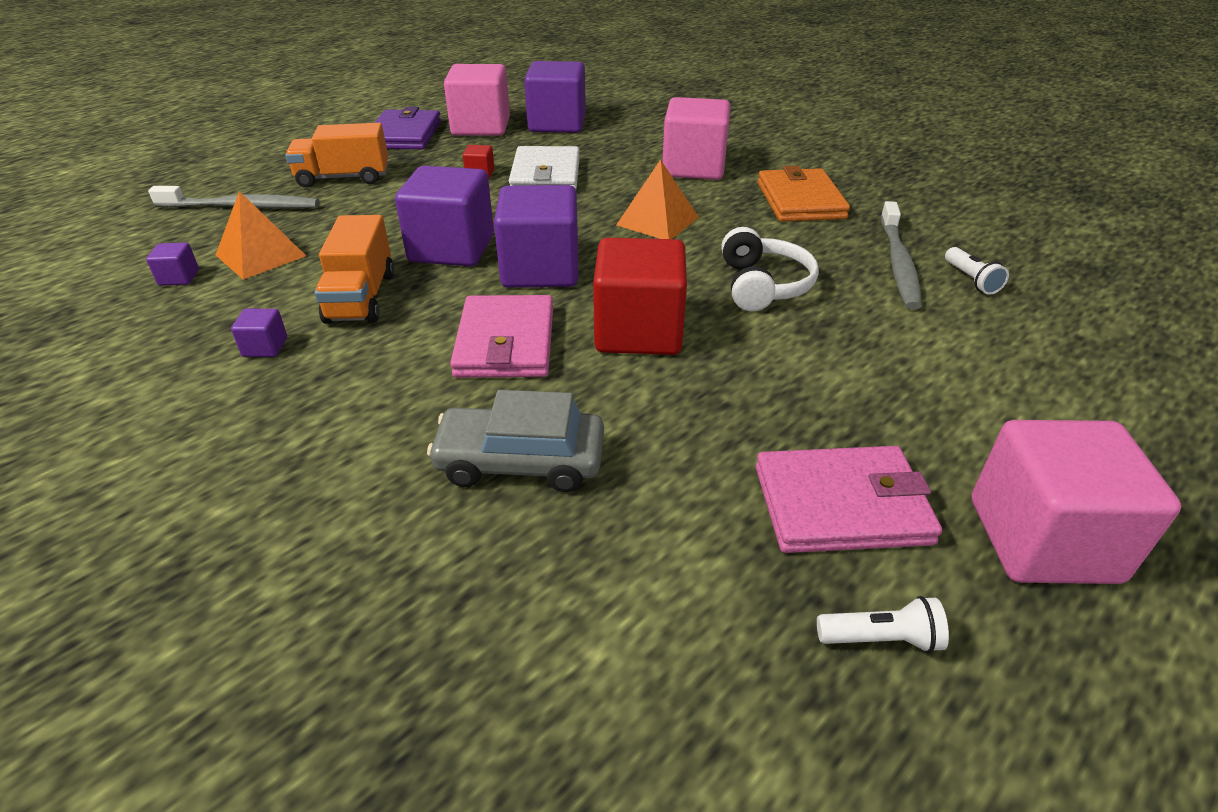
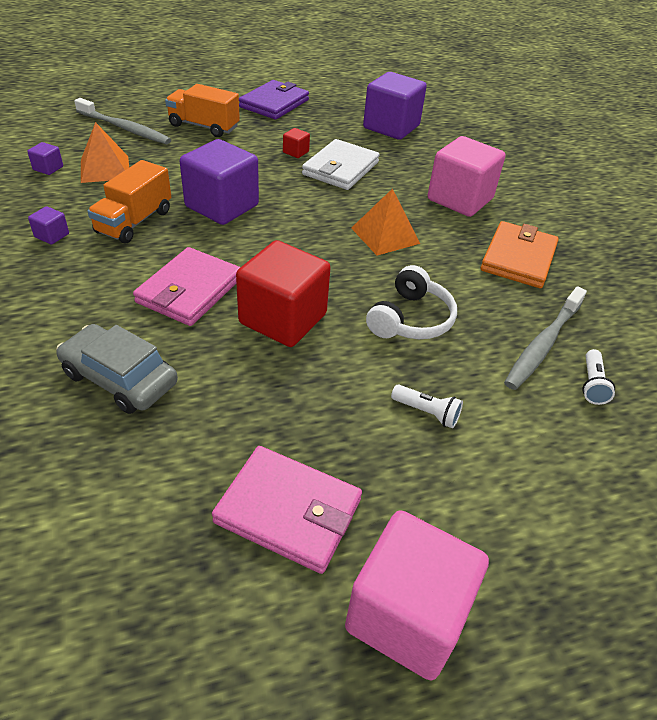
camera: 25 degrees right, 5 degrees up
(481, 127) = (333, 113): pink cube -> none
(540, 270) = (264, 244): purple cube -> none
(881, 639) = (215, 614): white flashlight -> white flashlight (426, 412)

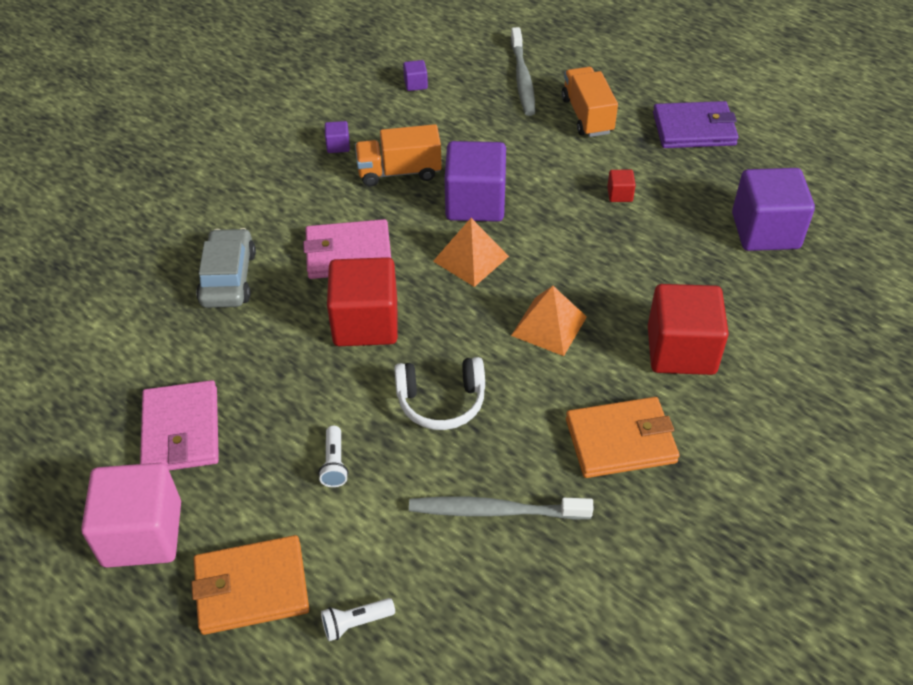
camera: 60 degrees right, 5 degrees up
(105, 169) = (450, 110): orange pyramid -> orange pyramid (471, 259)
(340, 168) = (629, 238): white wallet -> none
(460, 199) = (681, 350): pink cube -> red cube
(536, 543) = (251, 587): none -> orange wallet
(592, 384) = (470, 568): white flashlight -> white flashlight (356, 623)

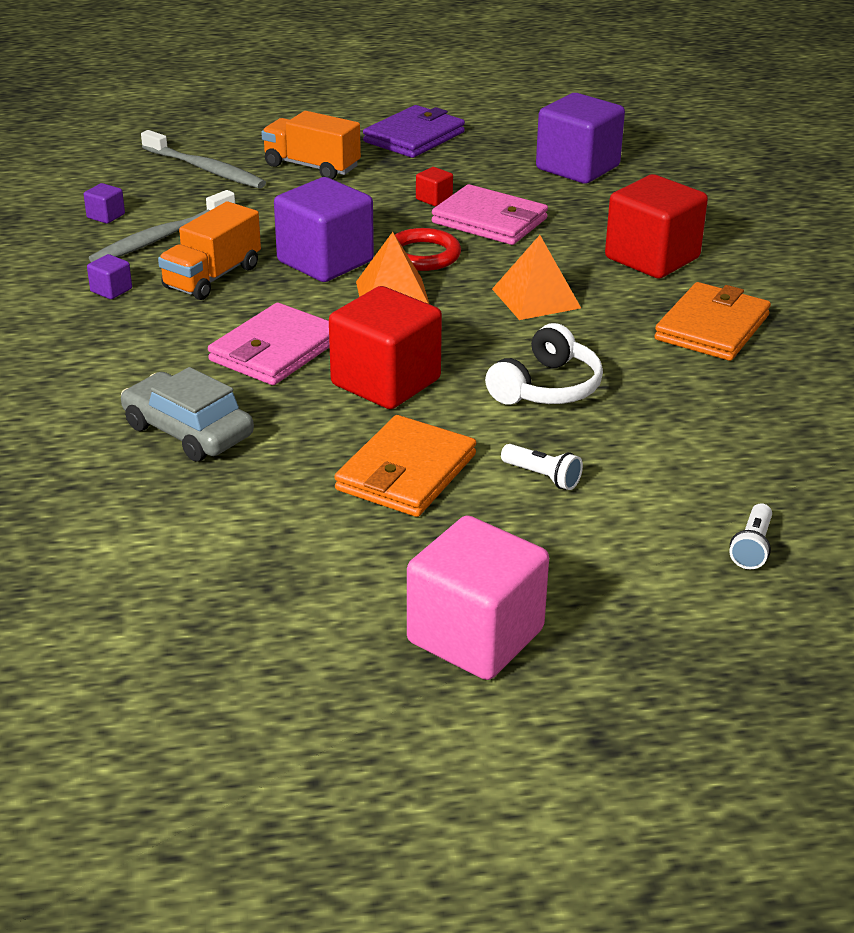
camera: 50 degrees left, 15 degrees down
(181, 430) = (364, 551): pink wallet -> pink wallet (490, 221)
(251, 587) = (637, 592): orange wallet -> orange wallet (406, 472)
(495, 511) = (712, 418): grey toothbrush -> grey toothbrush (161, 237)
(538, 238) = (423, 255): none -> red ring

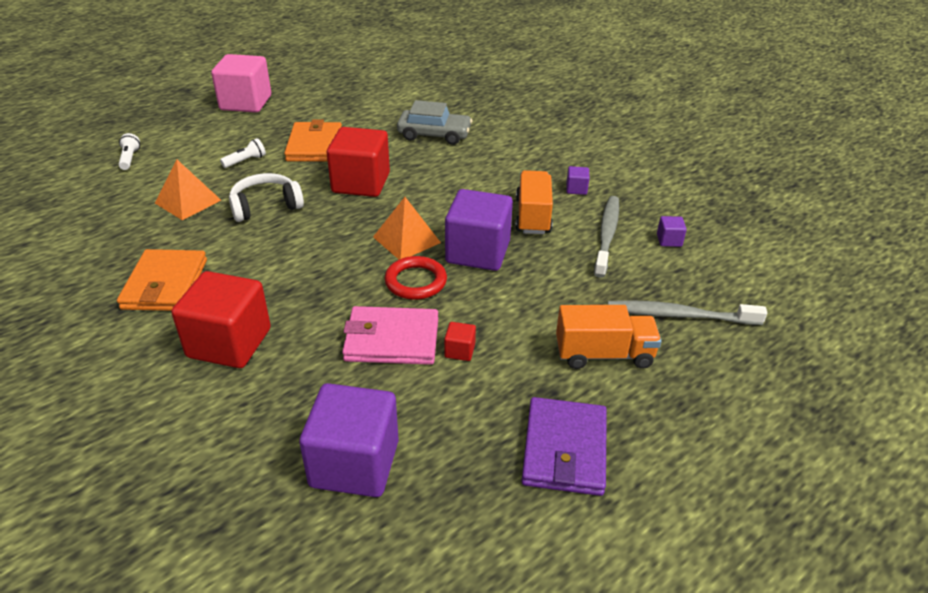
camera: 150 degrees right, 5 degrees up
(275, 350) = (439, 182): pink wallet -> none
(536, 298) = (306, 269): orange pyramid -> orange pyramid (188, 201)
(542, 477) = (245, 161): white flashlight -> white flashlight turned 135 degrees clockwise
(546, 387) = (266, 206): white headphones -> white headphones turned 60 degrees clockwise

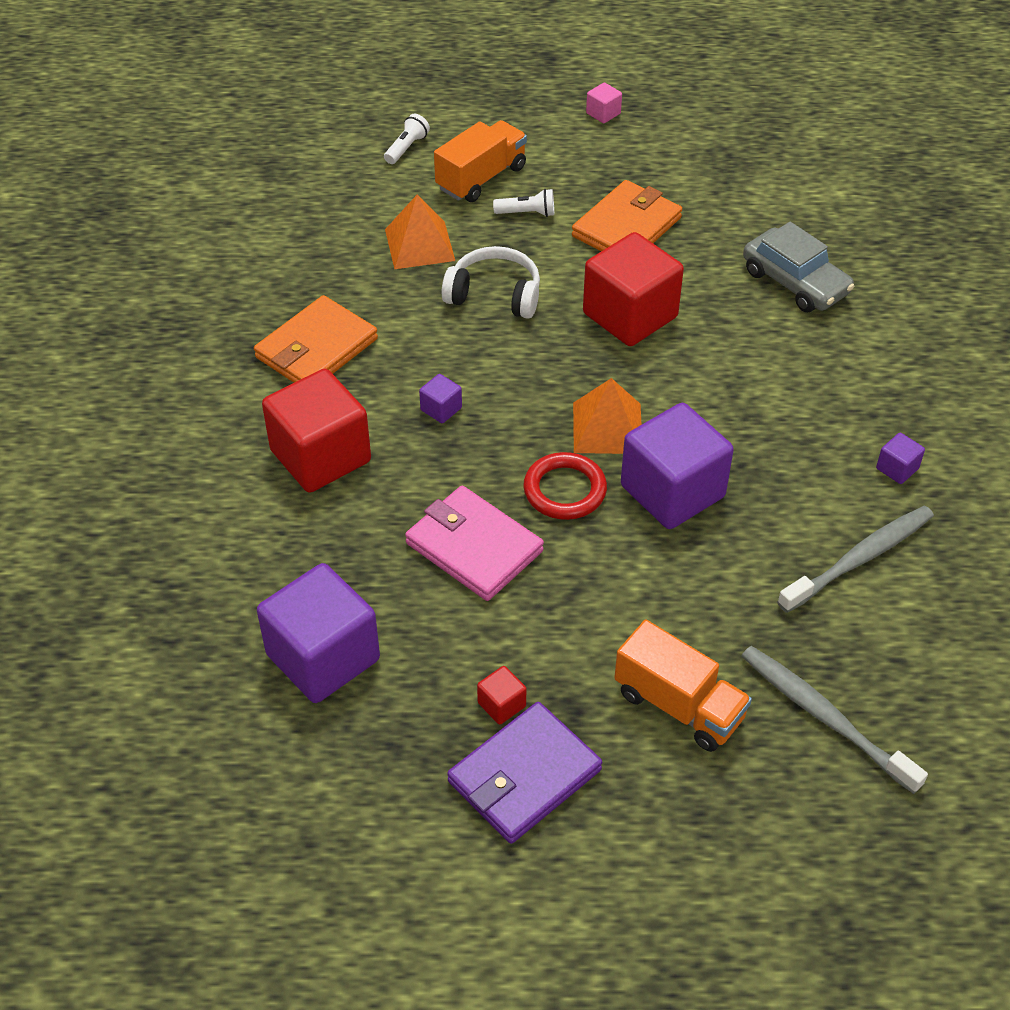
camera: 40 degrees right, 10 degrees up
(246, 103) = (603, 113): pink cube -> pink cube, size x0.41
(459, 351) = (529, 603): red cube -> red cube (501, 705)
(533, 216) = (793, 478): orange truck -> orange truck (481, 178)
(669, 240) = (935, 613): purple cube -> purple cube (441, 409)

